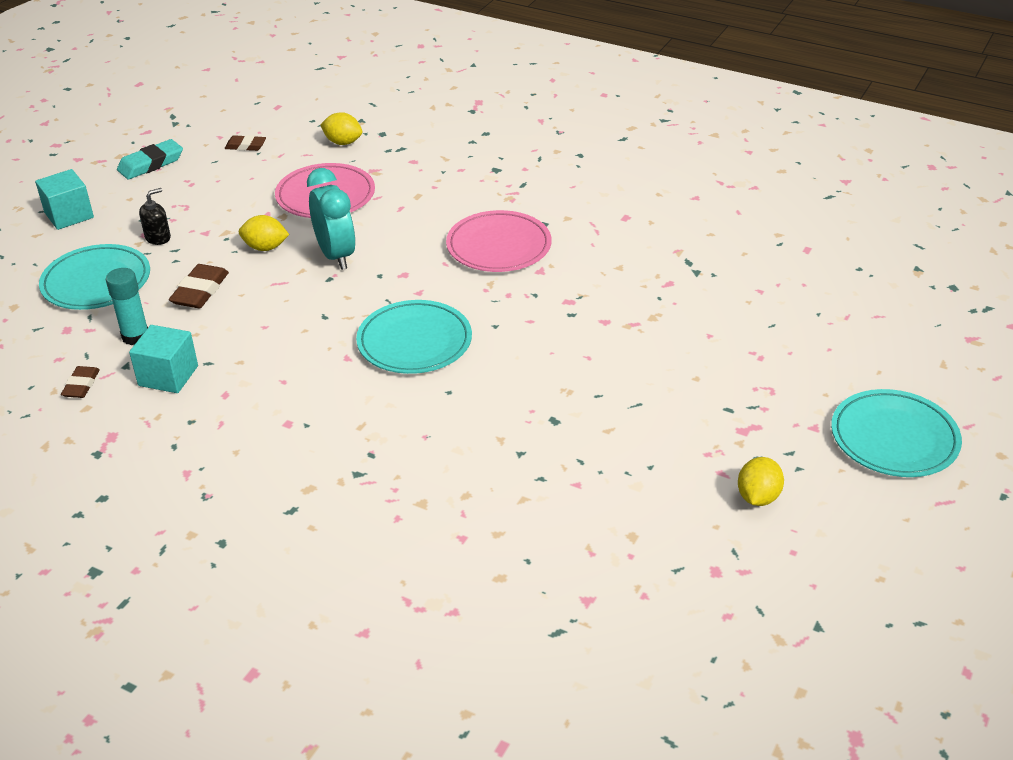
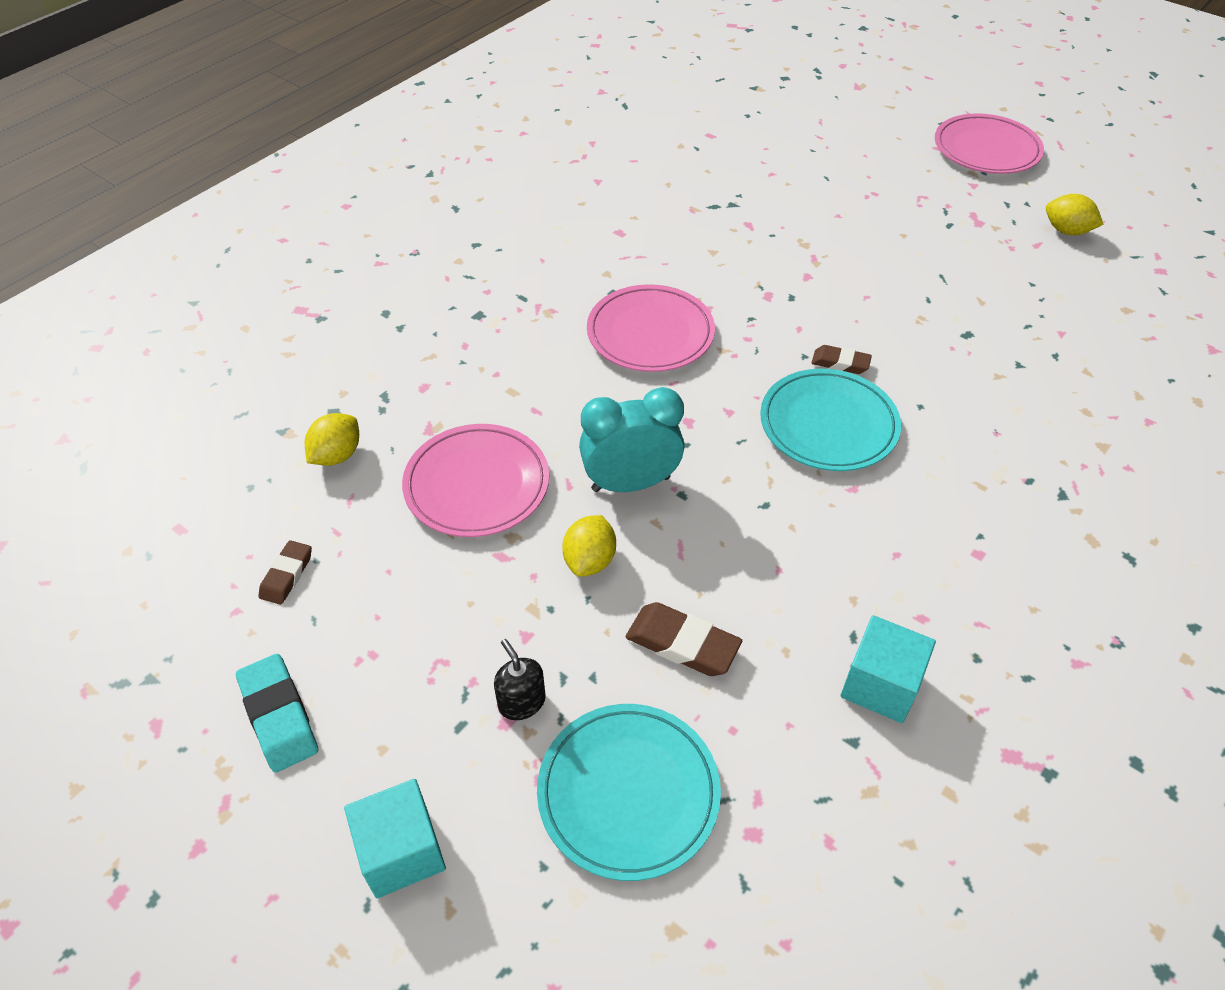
camera: 80 degrees left, 10 degrees up
(81, 385) = (898, 802): brown eraser -> brown eraser (840, 363)
(135, 336) = (784, 729): turquoise glue stick -> none
(894, 438) = (986, 149): turquoise plate -> pink plate

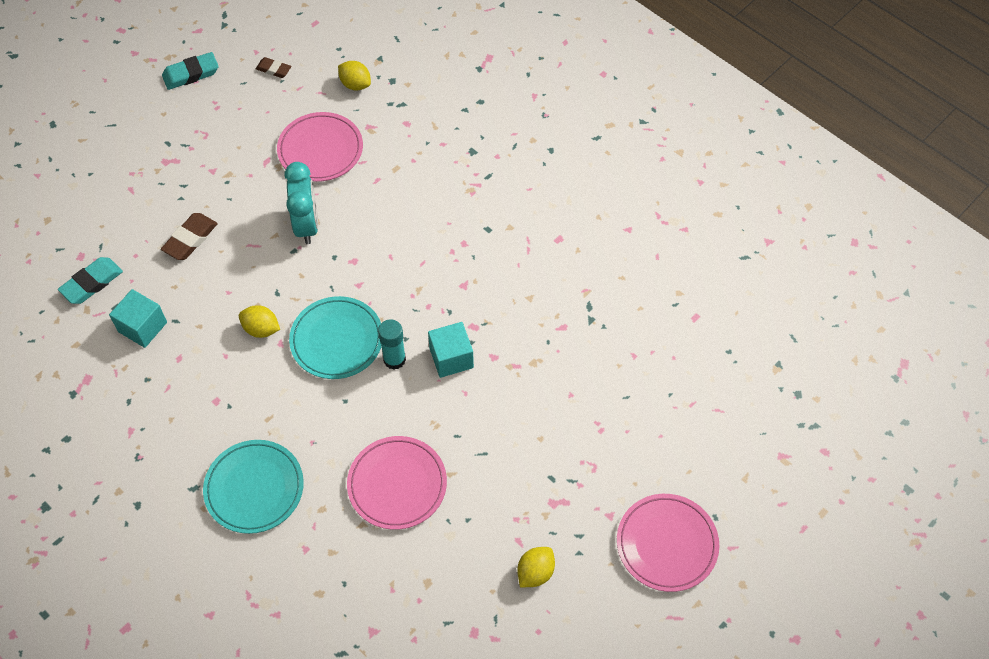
camera: 95 degrees right, 10 degrees up
(401, 851) = (111, 122): turquoise cube -> turquoise cube (451, 358)
(521, 702) = (174, 167): black soap dispenser -> none
(590, 560) = (254, 201): yellow lemon -> yellow lemon (261, 329)
(628, 793) = (114, 208): turquoise plate -> turquoise plate (254, 488)
(650, 333) = (440, 248): pink plate -> pink plate (397, 484)
(810, 795) = (92, 283): none -> turquoise eraser
(840, 363) = (394, 359): brown eraser -> turquoise glue stick

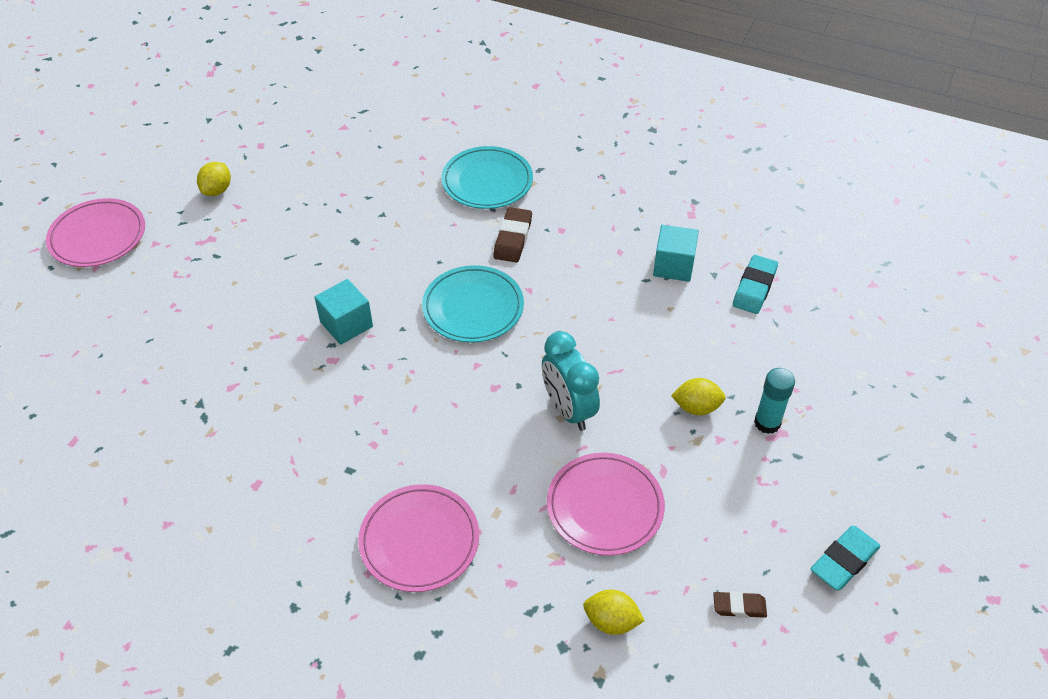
camera: 160 degrees right, 10 degrees down
(190, 239) = (688, 357): brown eraser -> brown eraser (513, 238)
(261, 329) = (555, 296): yellow lemon -> yellow lemon (696, 407)
(394, 359) = (405, 307): turquoise glue stick -> turquoise glue stick (767, 423)
(397, 484) = (361, 215): pink plate -> pink plate (419, 540)

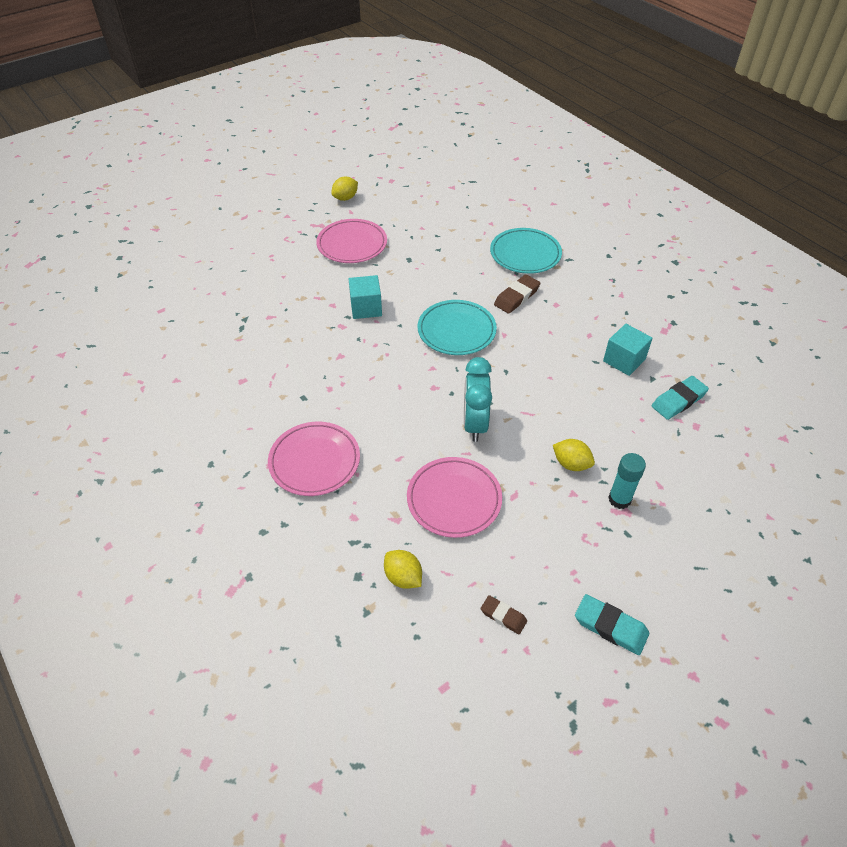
camera: 30 degrees right, 0 degrees up
(98, 236) = (257, 200): pink plate -> pink plate (352, 244)
(844, 561) = (610, 626): turquoise eraser -> turquoise eraser turned 45 degrees clockwise

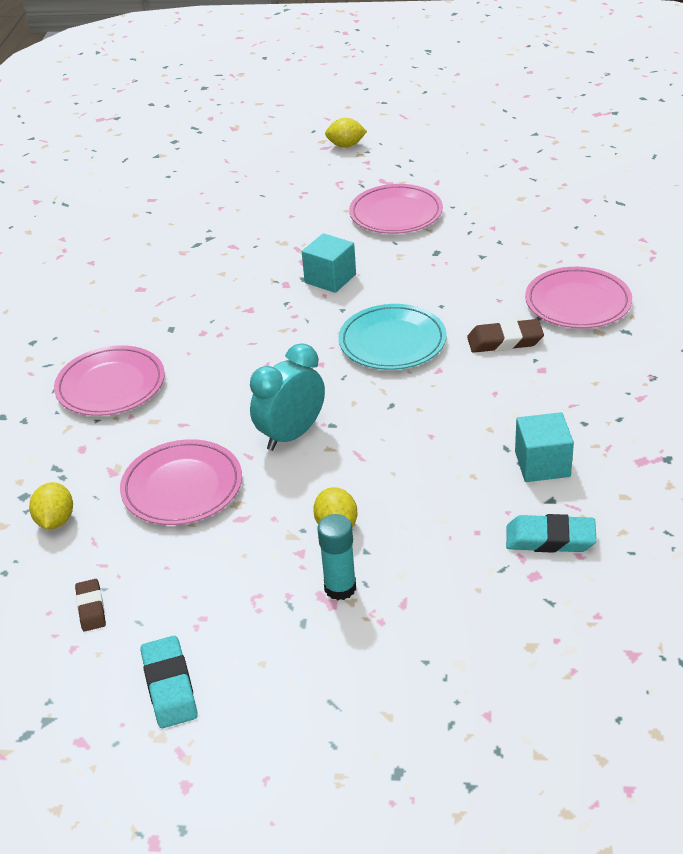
camera: 45 degrees right, 10 degrees down
(345, 198) = (449, 167): yellow lemon -> yellow lemon (346, 145)
(525, 254) = (577, 303): turquoise plate -> pink plate

